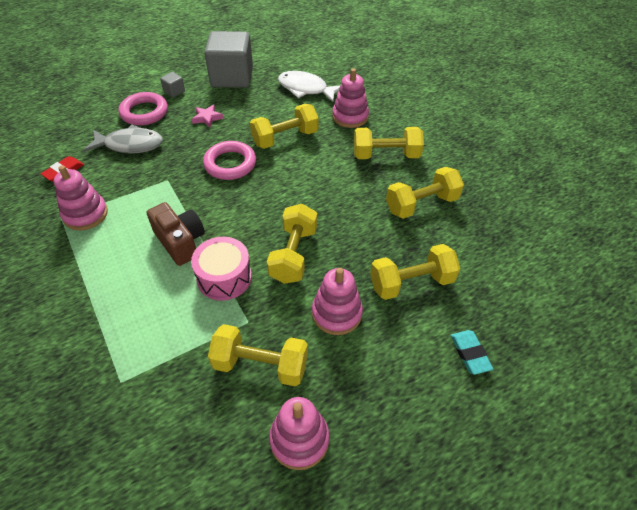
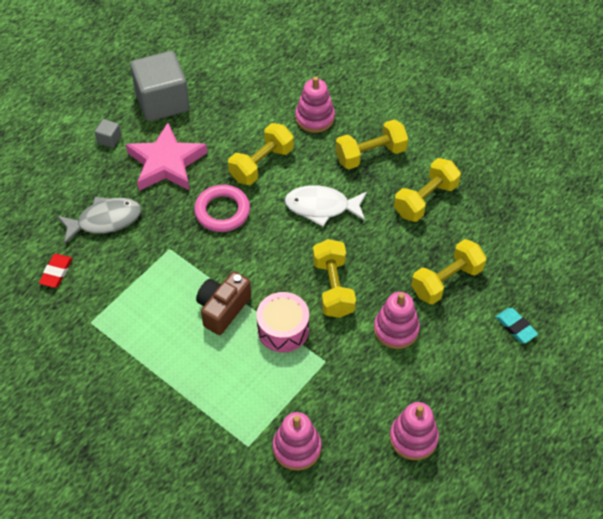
camera: 20 degrees left, 5 degrees up
(85, 214) = (112, 311): pink stacking toy -> pink stacking toy (297, 448)
(144, 112) = (93, 176): pink ring -> none
(180, 242) = (223, 309): brown camera -> brown camera turned 90 degrees counterclockwise
(207, 118) = (166, 163): pink star -> pink star, size x2.31
(260, 365) = (355, 393): yellow dumbbell -> none
(306, 89) = (251, 94): white fish -> white fish (321, 207)

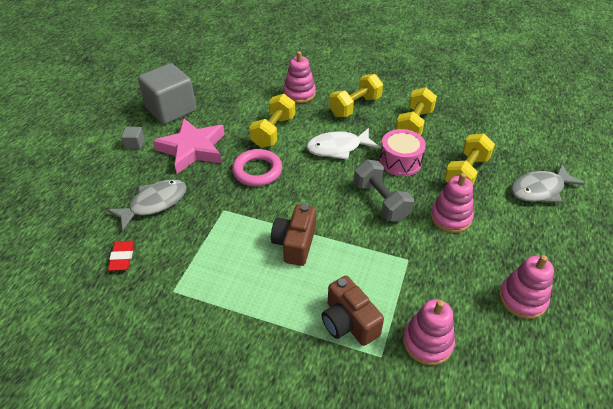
camera: 20 degrees left, 10 degrees down
(235, 405) = (348, 322): none -> brown camera
(283, 329) = (357, 245): pink drum -> pink drum (400, 161)
(333, 287) = (380, 201): yellow dumbbell -> grey dumbbell
(516, 327) = (540, 190): turquoise eraser -> grey fish

